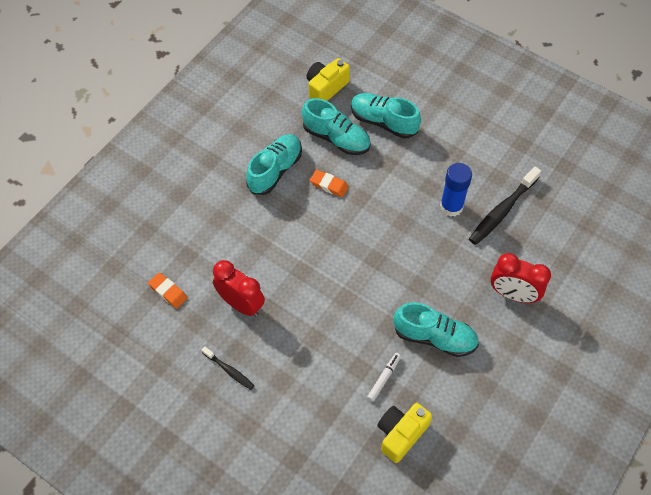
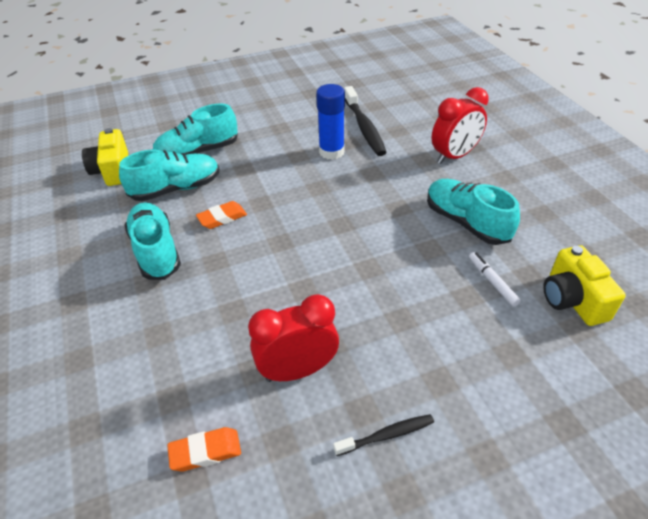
camera: 55 degrees left, 15 degrees down
(434, 337) = (466, 222): turquoise shoe -> turquoise shoe turned 90 degrees counterclockwise

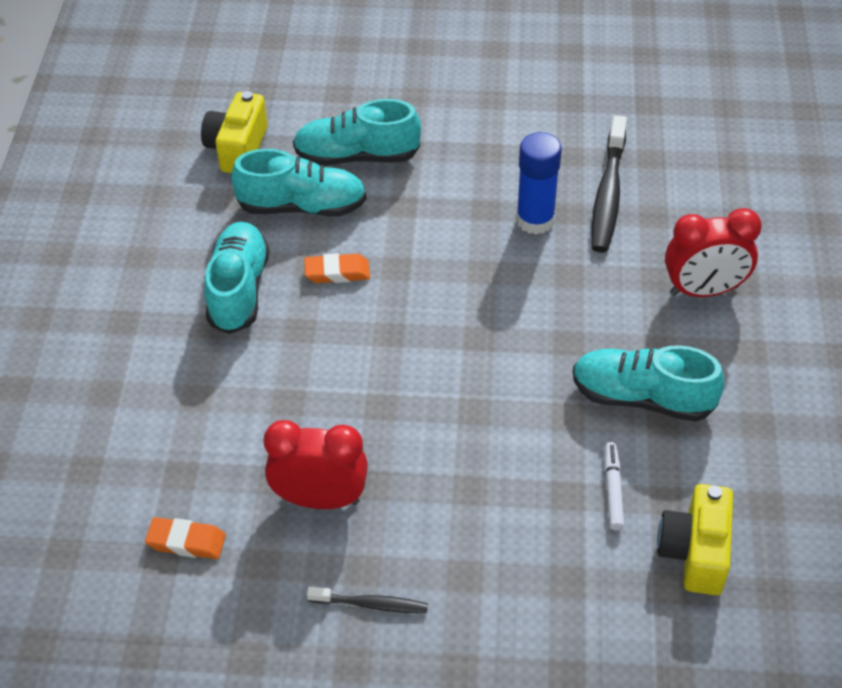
camera: 25 degrees right, 5 degrees up
(466, 222) = (642, 398): turquoise shoe -> turquoise shoe turned 60 degrees counterclockwise

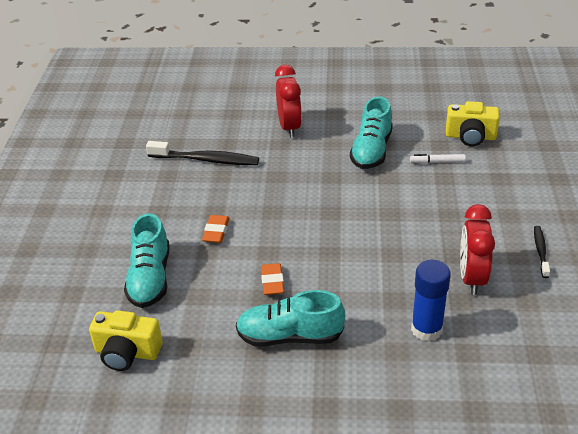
camera: 90 degrees left, 10 degrees down
(186, 542) = (522, 342): orange eraser -> orange eraser (216, 232)
(302, 207) = (202, 306): turquoise shoe -> none
(535, 220) = (227, 190): blue glue stick -> blue glue stick (426, 329)

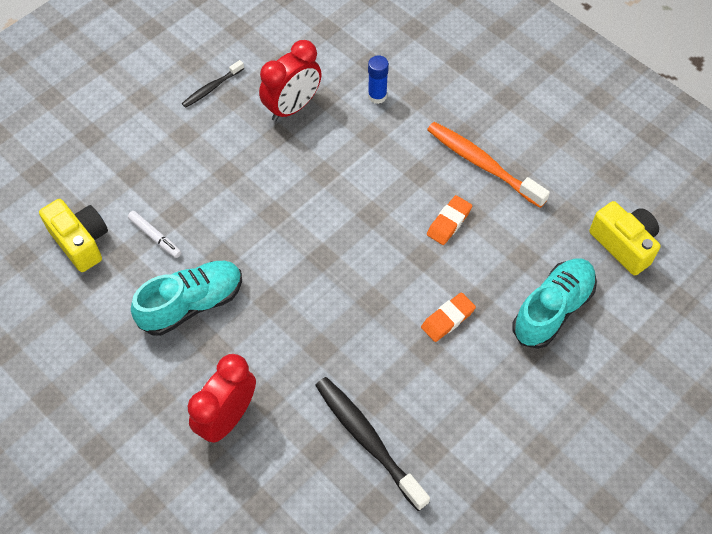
camera: 140 degrees left, 20 degrees up
(289, 336) = (482, 164): turquoise shoe -> orange toothbrush
(426, 329) = (377, 96): blue glue stick -> blue glue stick, size x0.64

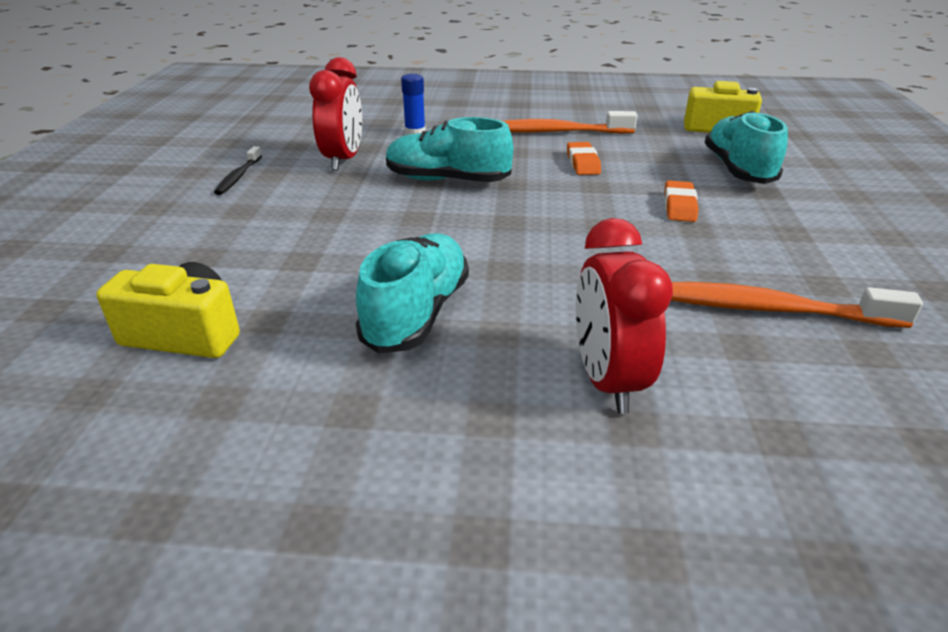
camera: 40 degrees left, 25 degrees down
(155, 237) = (295, 286): white marker -> none
(333, 181) = (447, 180): none -> turquoise shoe
(367, 440) = (768, 309): black toothbrush -> orange toothbrush

